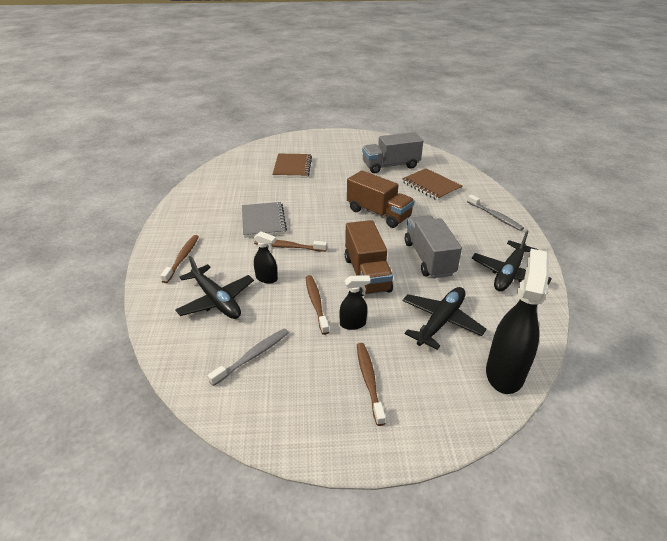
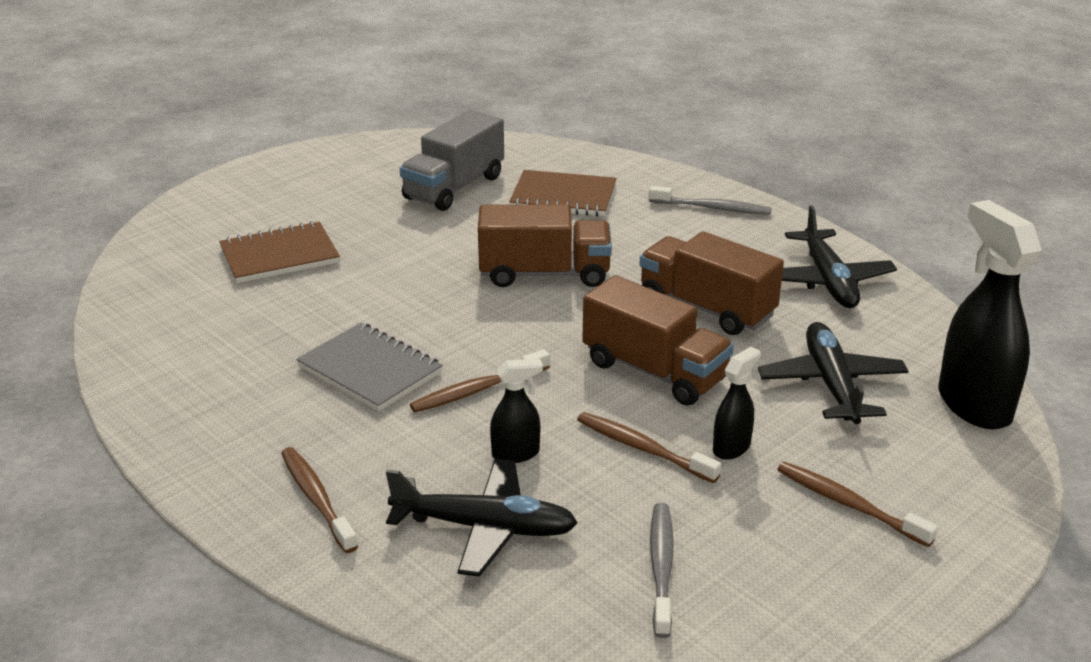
camera: 40 degrees left, 5 degrees down
(292, 167) = (279, 256): brown notebook -> brown notebook turned 75 degrees counterclockwise
(429, 258) = (706, 308): grey truck -> brown truck

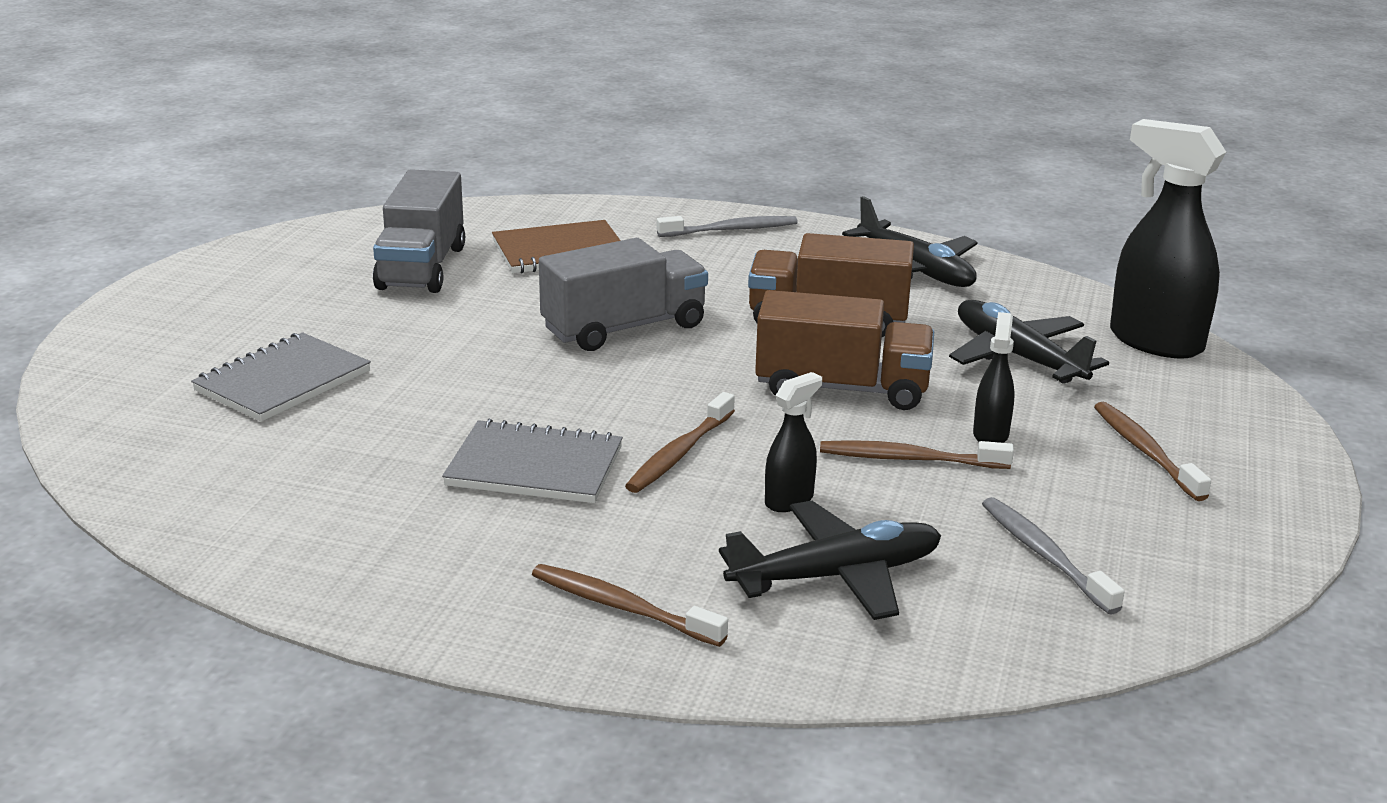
camera: 30 degrees left, 5 degrees down
(279, 256) = (283, 381): brown notebook -> grey notebook
(544, 274) = (624, 328): brown truck -> grey truck
(849, 504) = (1145, 451): brown toothbrush -> brown toothbrush turned 60 degrees clockwise

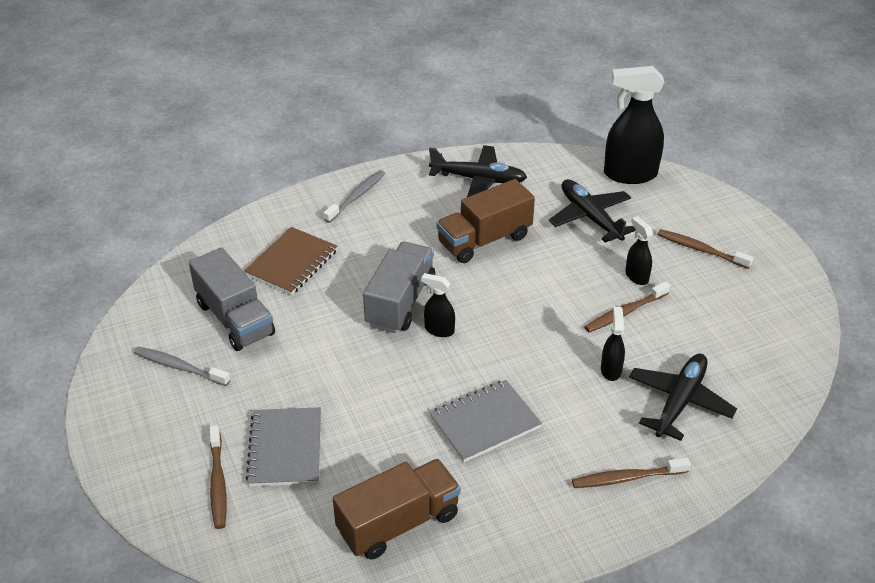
camera: 40 degrees left, 15 degrees up
(627, 368) = (439, 330): none -> black spray bottle
(679, 453) = (533, 371): brown toothbrush -> brown toothbrush (218, 482)
(842, 389) = (546, 284): brown truck -> brown truck (398, 523)
(1018, 357) = (590, 217): black plane -> black plane turned 45 degrees clockwise
(1044, 555) = (733, 336): grey toothbrush -> grey toothbrush (179, 367)

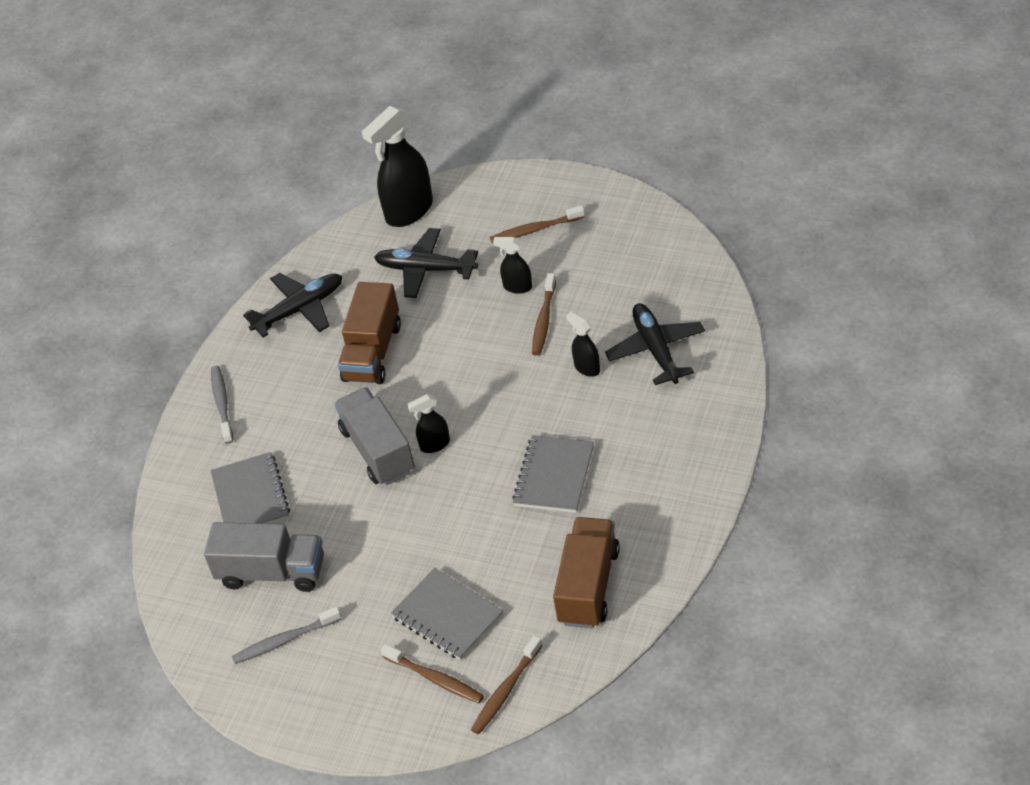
camera: 40 degrees left, 5 degrees up
(292, 263) = (251, 496): brown notebook -> grey notebook
(627, 478) = (687, 427): brown toothbrush -> brown toothbrush (506, 691)

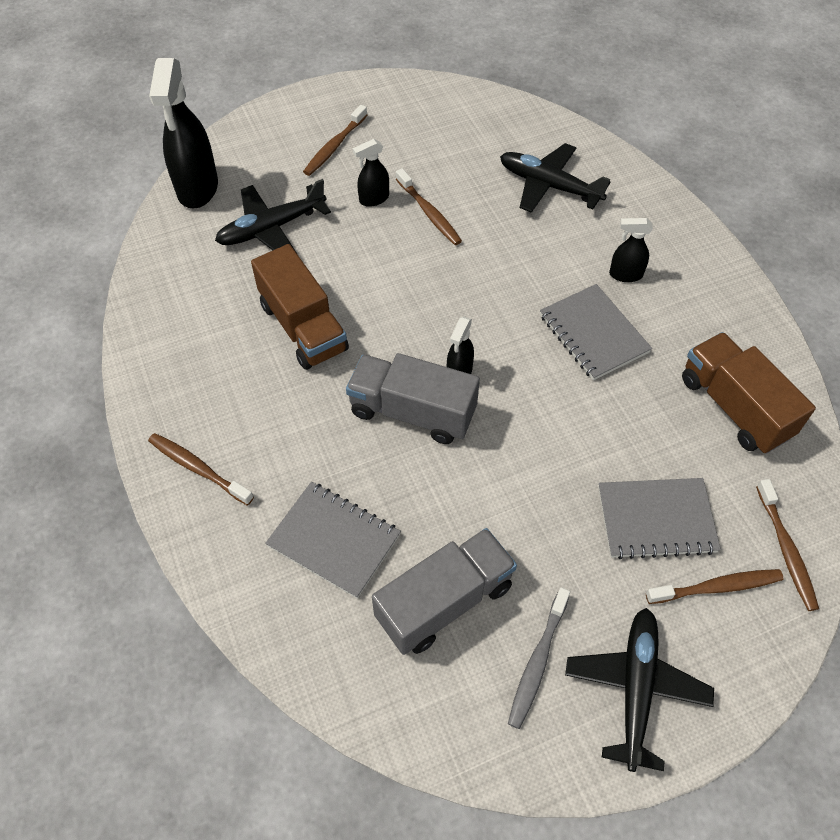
camera: 50 degrees left, 10 degrees up
(222, 404) = (198, 468): grey toothbrush -> brown toothbrush
(299, 310) = (182, 331): black plane -> black plane (635, 689)
(587, 368) = (511, 230): black spray bottle -> black spray bottle (625, 275)

